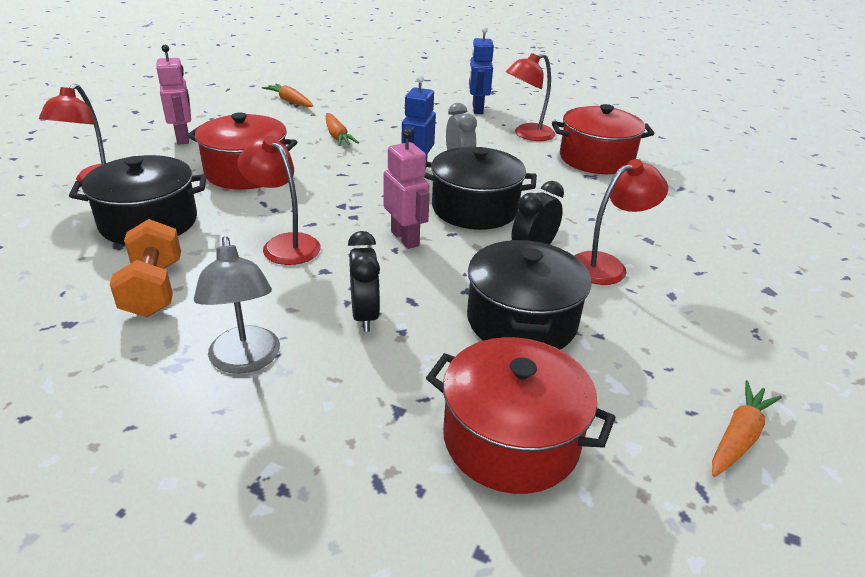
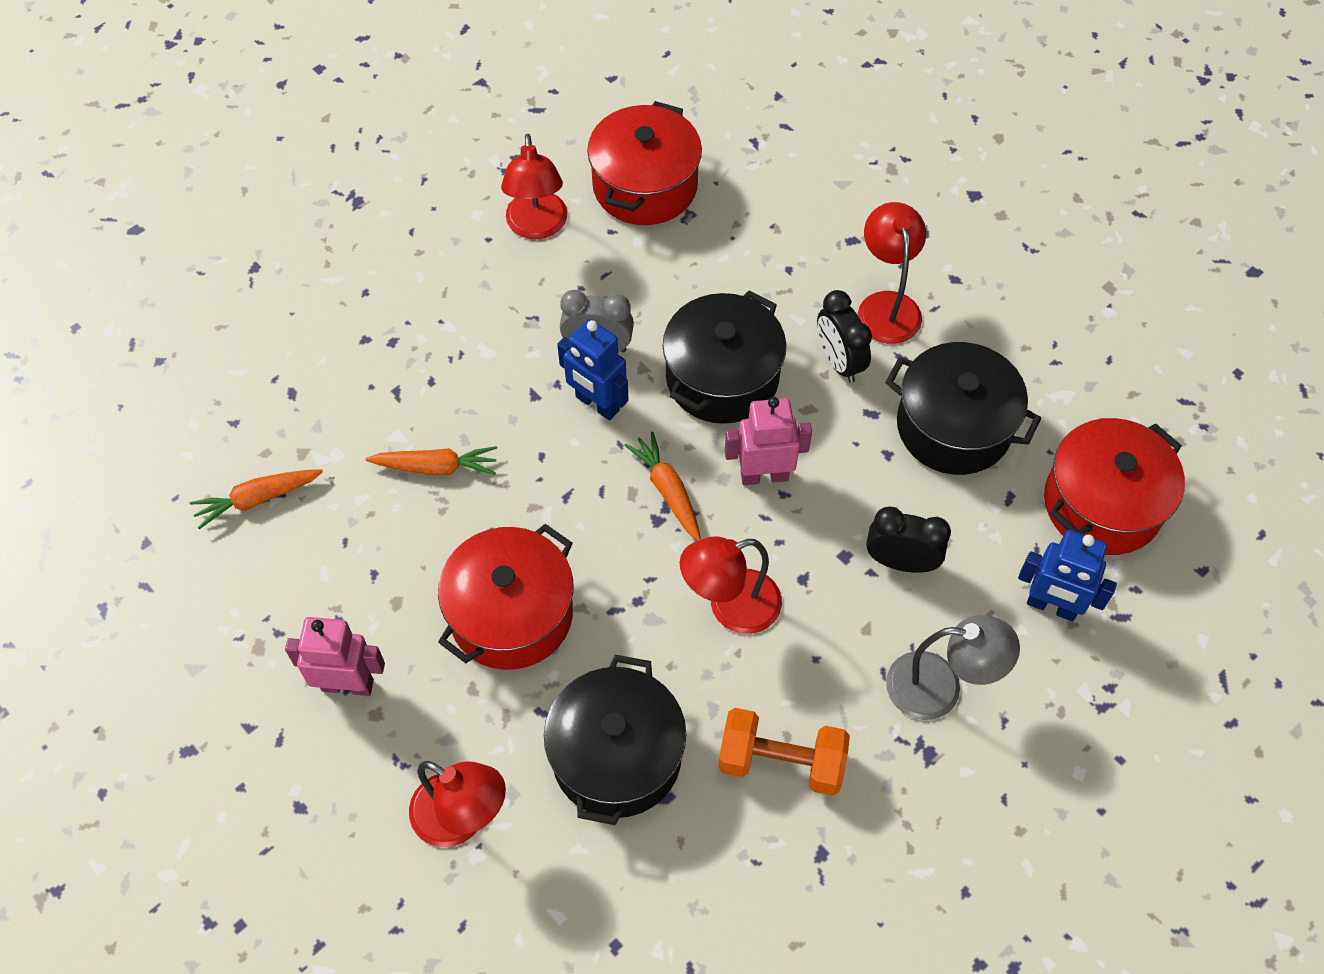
camera: 65 degrees left, 25 degrees up
(477, 109) = (417, 248): blue robot -> blue robot (1051, 606)
(738, 436) = (1143, 344): orange carrot -> orange carrot (668, 491)

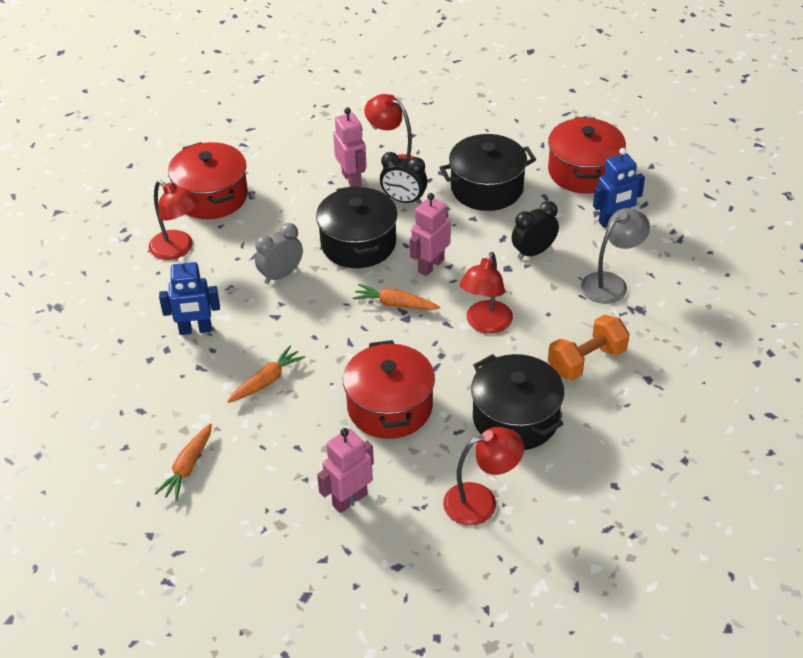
camera: 45 degrees left, 15 degrees down
(597, 404) = (312, 297): blue robot -> blue robot (195, 330)
(815, 285) = (352, 179): none -> pink robot

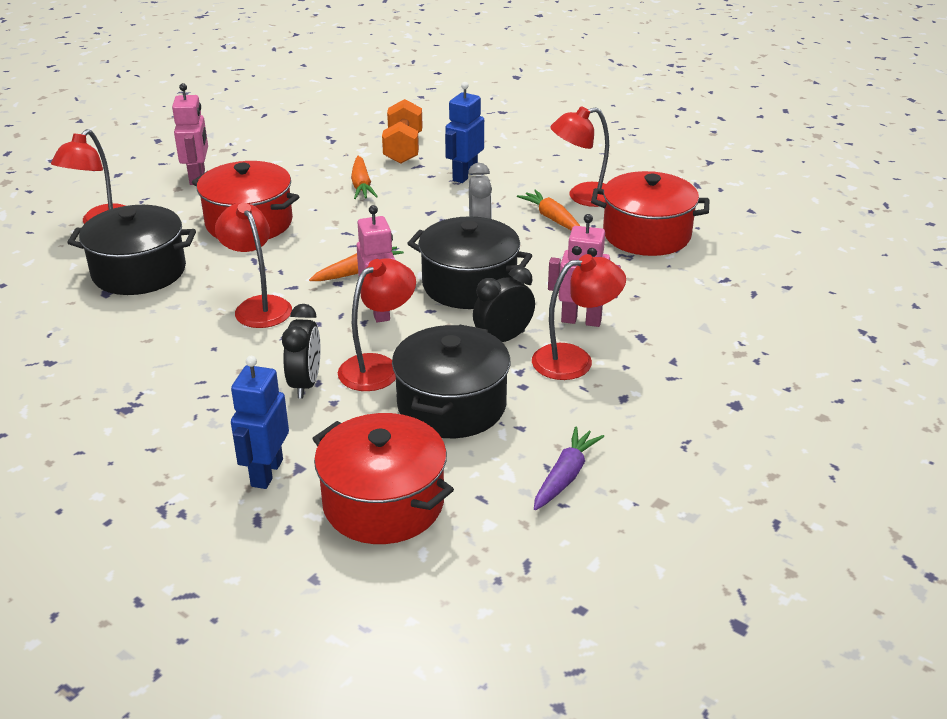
camera: 125 degrees right, 10 degrees down
(188, 467) = (327, 135): orange carrot -> orange carrot (552, 219)
(485, 233) = (378, 367): none -> red lamp
(496, 127) = (565, 476): none -> purple carrot
(586, 361) = (126, 338): orange dumbbell -> orange dumbbell (403, 149)
(611, 283) = (185, 411): grey lamp -> none

